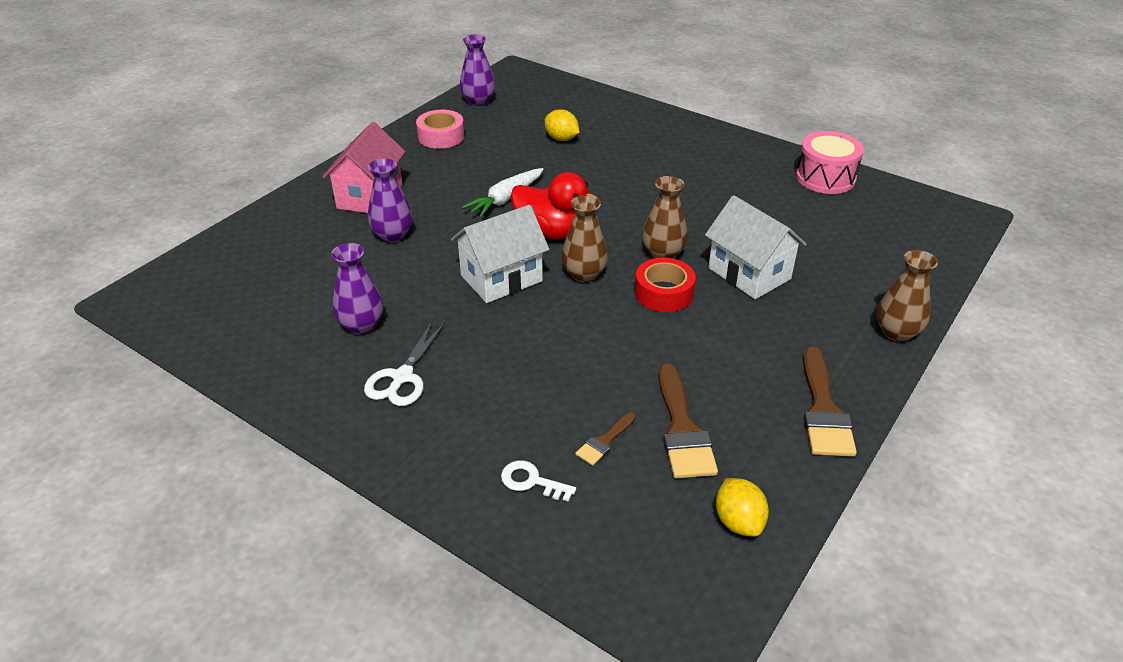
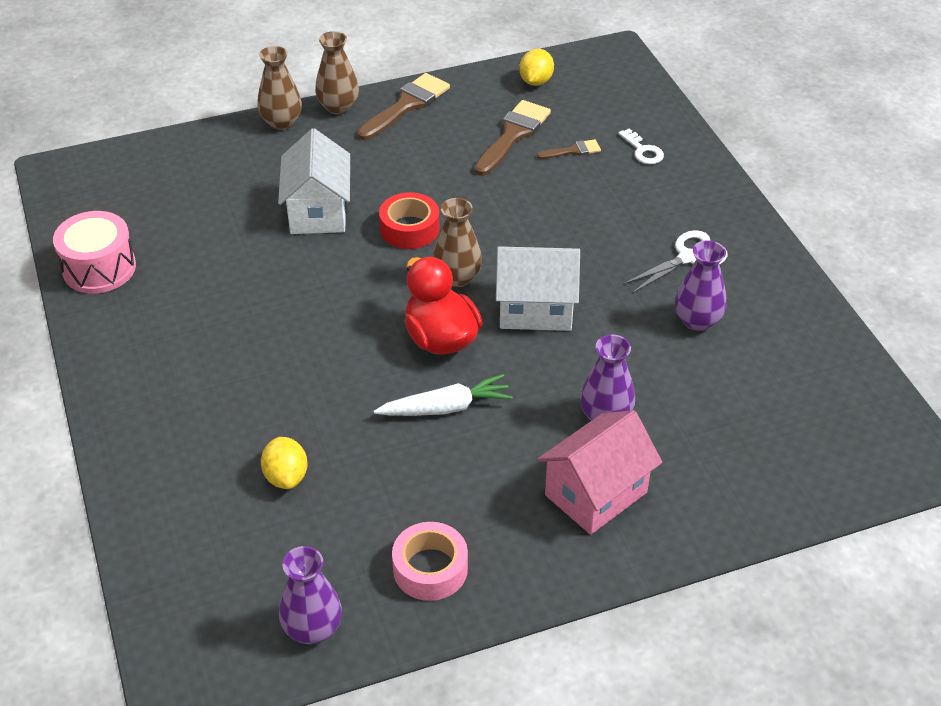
camera: 145 degrees left, 5 degrees up
(663, 254) = (365, 264): brown vase -> brown vase (338, 107)

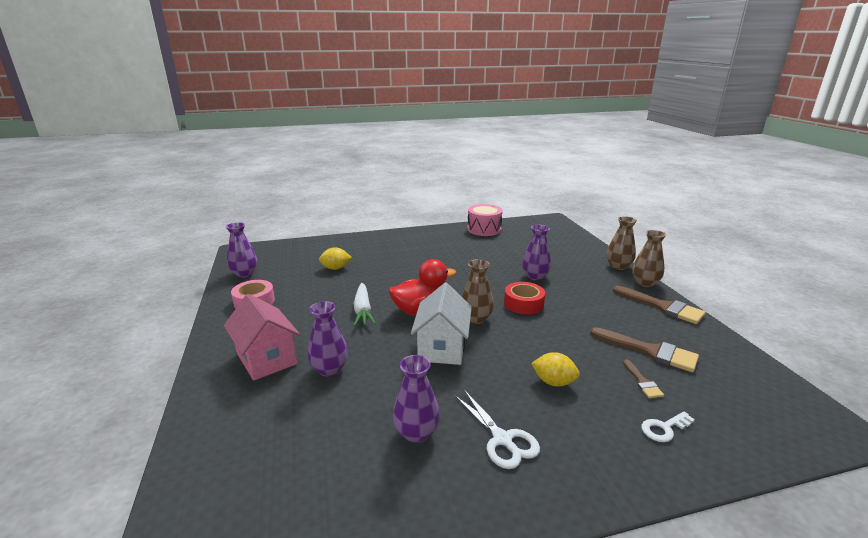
camera: 95 degrees right, 20 degrees down
(318, 211) = (535, 276): white house -> purple vase
(536, 81) = (740, 369): yellow lemon -> yellow lemon (553, 382)

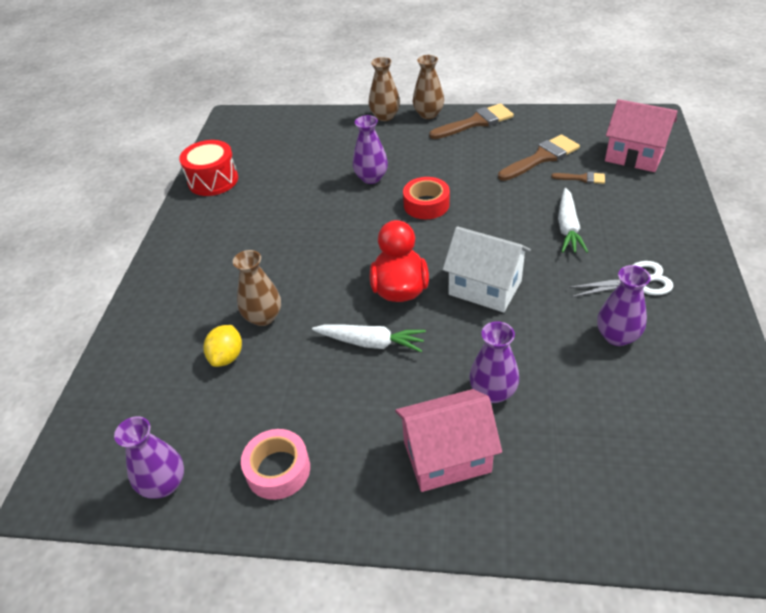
camera: 65 degrees left, 20 degrees up
(476, 319) = (439, 248): brown vase -> brown vase (263, 317)
(484, 229) = (213, 180): pink drum -> red drum
(553, 382) = (568, 227): yellow lemon -> white carrot
(664, 428) = (640, 190): white key -> none
(728, 417) = (634, 156): none -> pink house

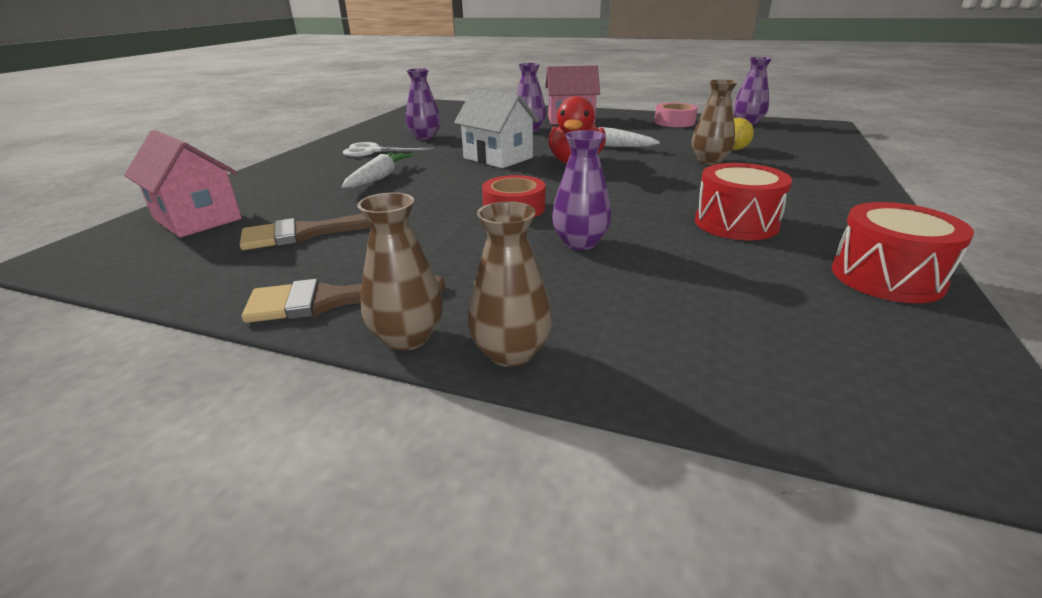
camera: 170 degrees left, 15 degrees down
(272, 213) = (736, 223): none -> red drum
(582, 178) = (299, 207): brown brush -> none

